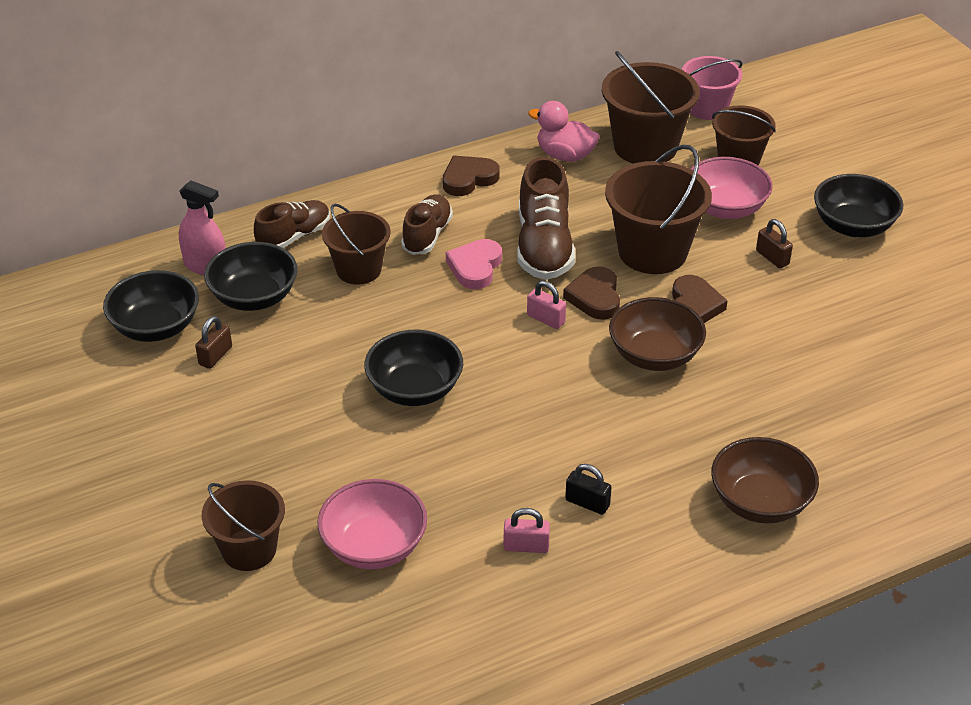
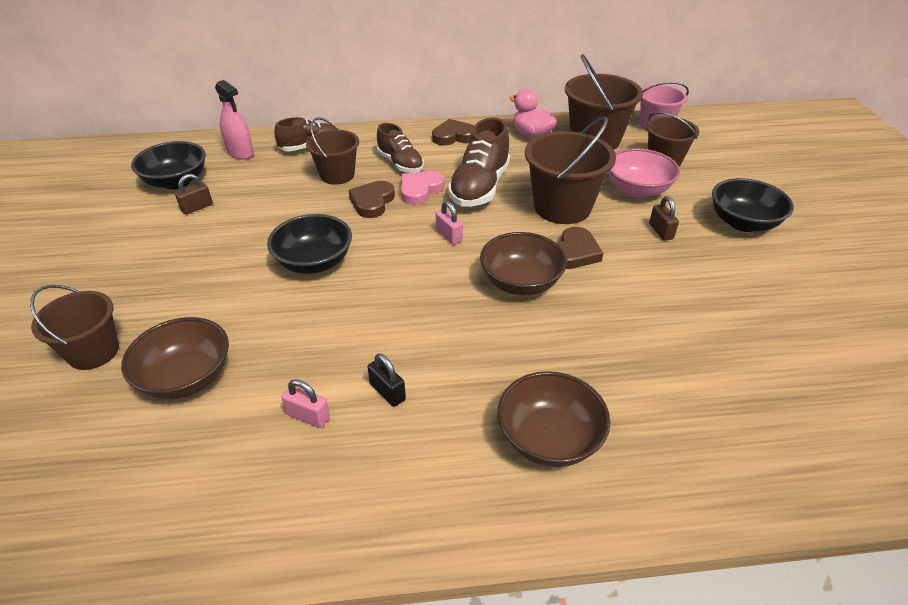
camera: 20 degrees right, 0 degrees up
(254, 297) = (254, 177): black bowl -> none
(374, 546) = (186, 377): pink bowl -> brown bowl
(427, 235) = (400, 164): brown shoe -> brown shoe turned 105 degrees clockwise
(595, 297) = (497, 229): brown heart -> brown heart (372, 202)

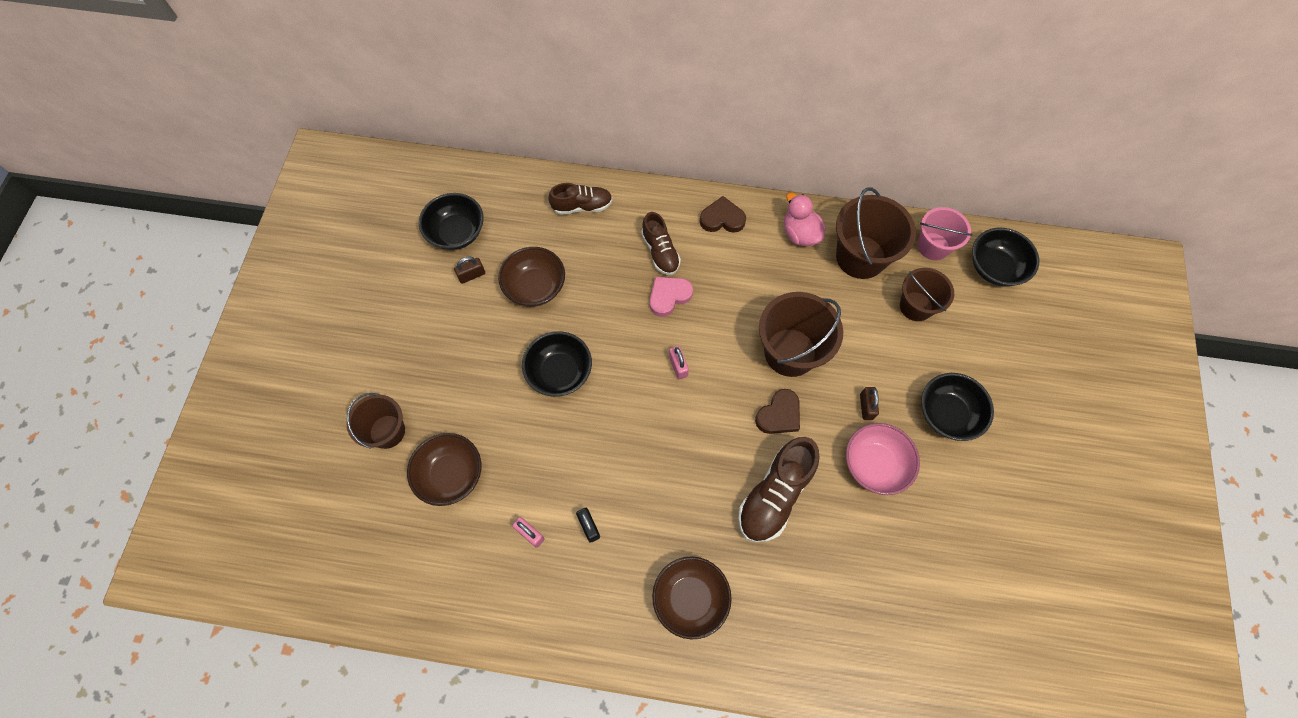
camera: 15 degrees right, 25 degrees up
(240, 153) = (516, 200): pink spray bottle -> none
(337, 175) = (599, 256): brown bucket -> none
(372, 202) = (622, 304): brown heart -> none
(479, 187) = (724, 305): brown shoe -> brown shoe (775, 495)
(521, 282) = (721, 439): brown bowl -> brown bowl (535, 287)
(637, 189) = (870, 344): pink bowl -> pink bowl (874, 464)
(717, 129) = (995, 268): none -> black bowl

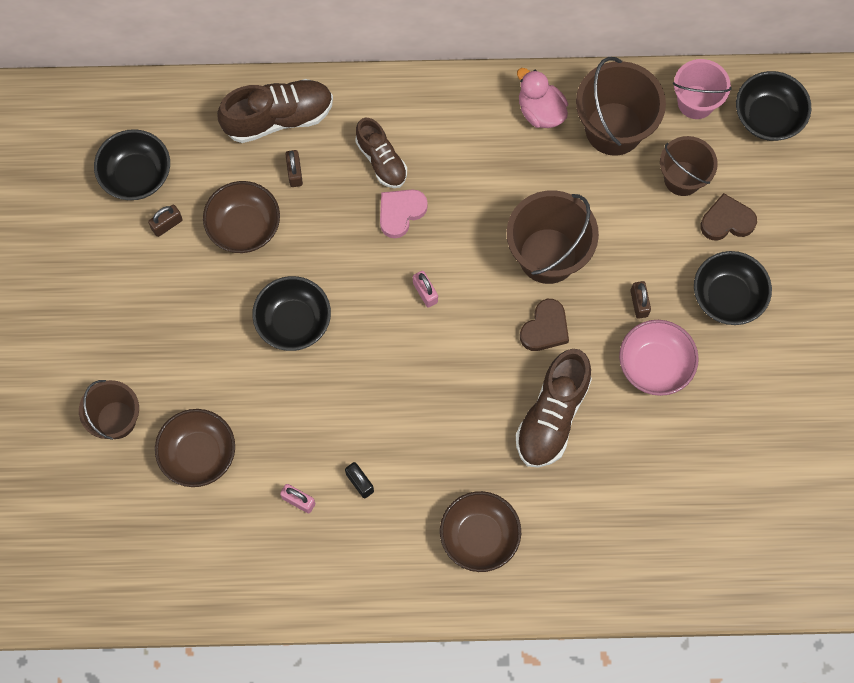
camera: 10 degrees left, 5 degrees up
(582, 206) = (278, 118): brown shoe -> brown shoe, size x1.55
(586, 251) = (295, 173): none -> brown padlock
(722, 219) = (447, 107): brown heart -> brown heart (727, 221)

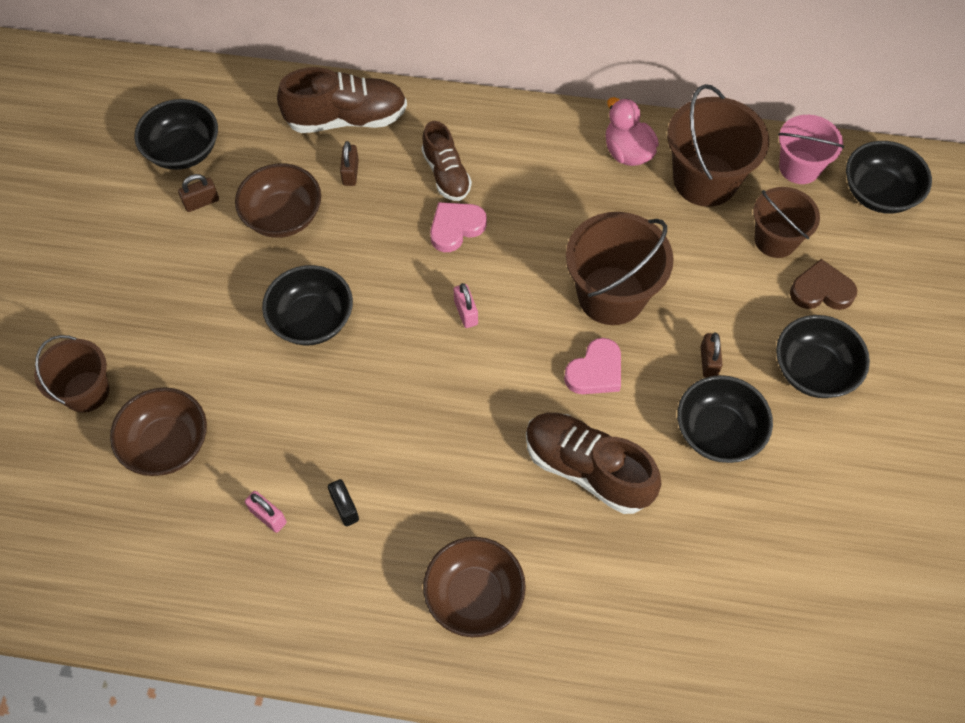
camera: 10 degrees right, 10 degrees down
(545, 328) = (595, 371): brown heart -> pink heart
(552, 416) = (587, 469): brown shoe -> brown shoe turned 90 degrees clockwise
(655, 365) = (718, 432): pink bowl -> black bowl

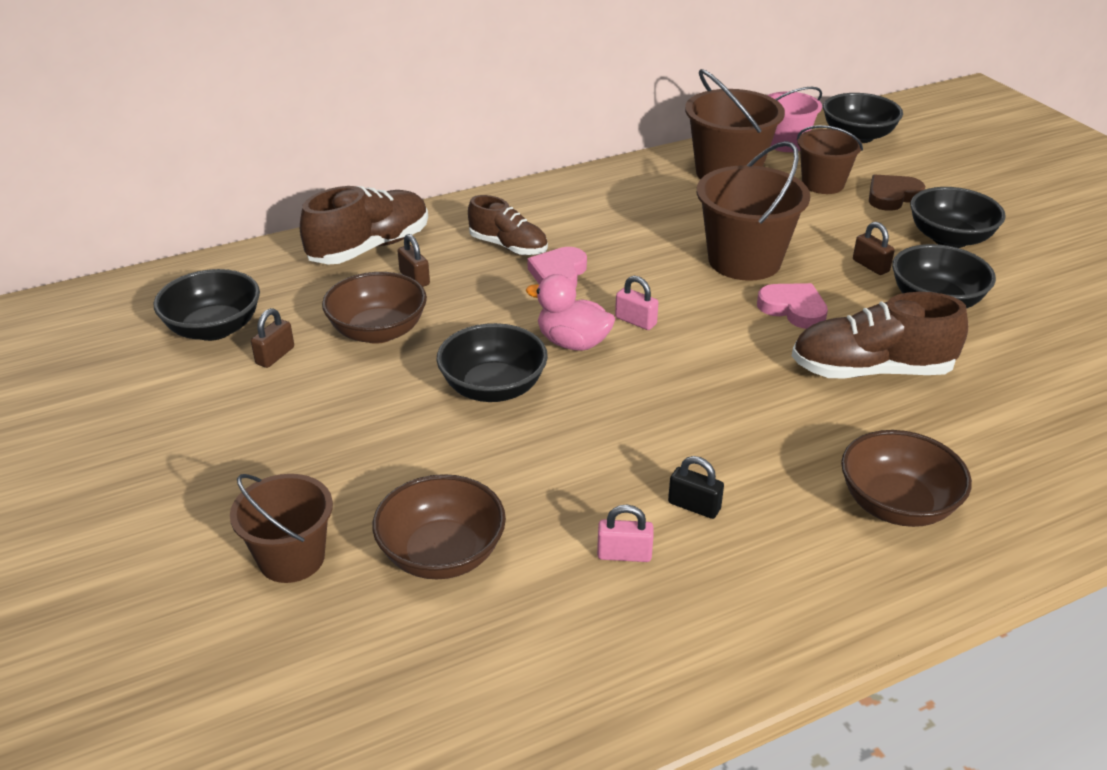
camera: 35 degrees left, 25 degrees down
(595, 371) = (793, 309): pink heart -> pink heart turned 60 degrees counterclockwise
(627, 152) = (647, 180): pink duck -> pink duck (573, 343)

